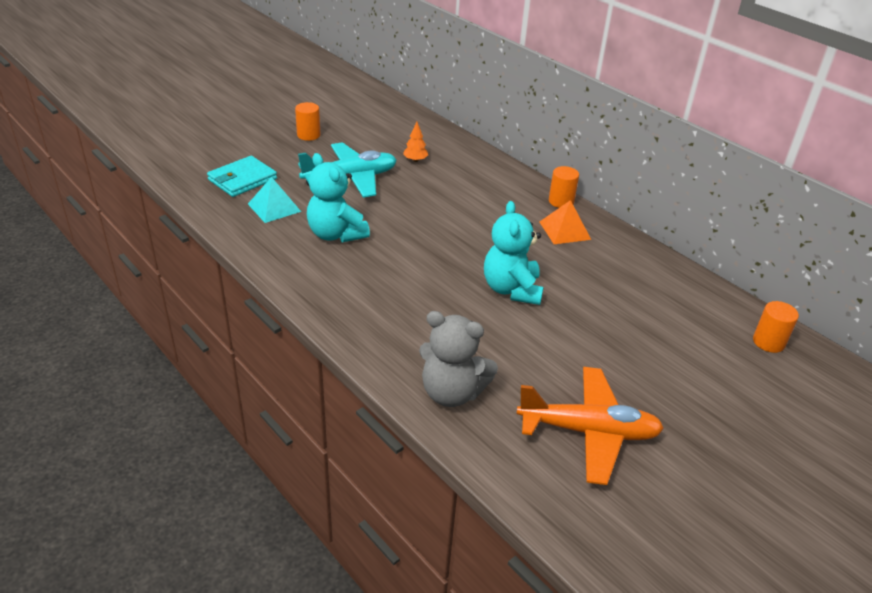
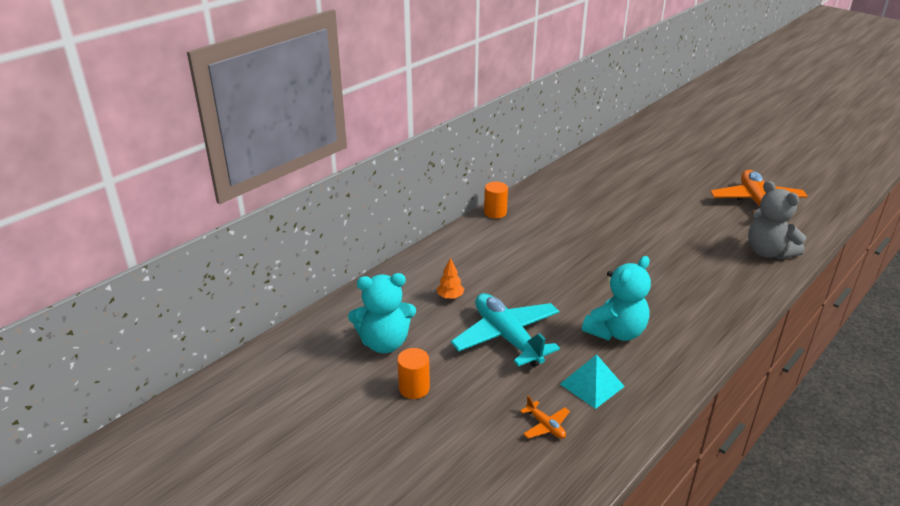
camera: 95 degrees left, 5 degrees down
(242, 179) = (545, 426): turquoise wallet -> orange plane
(452, 392) = (768, 252): grey teddy bear -> grey teddy bear turned 135 degrees clockwise
(512, 289) = (636, 232): turquoise teddy bear -> turquoise teddy bear (384, 343)
(564, 230) = (540, 211): orange pyramid -> none
(768, 342) = (626, 145): orange cylinder -> none

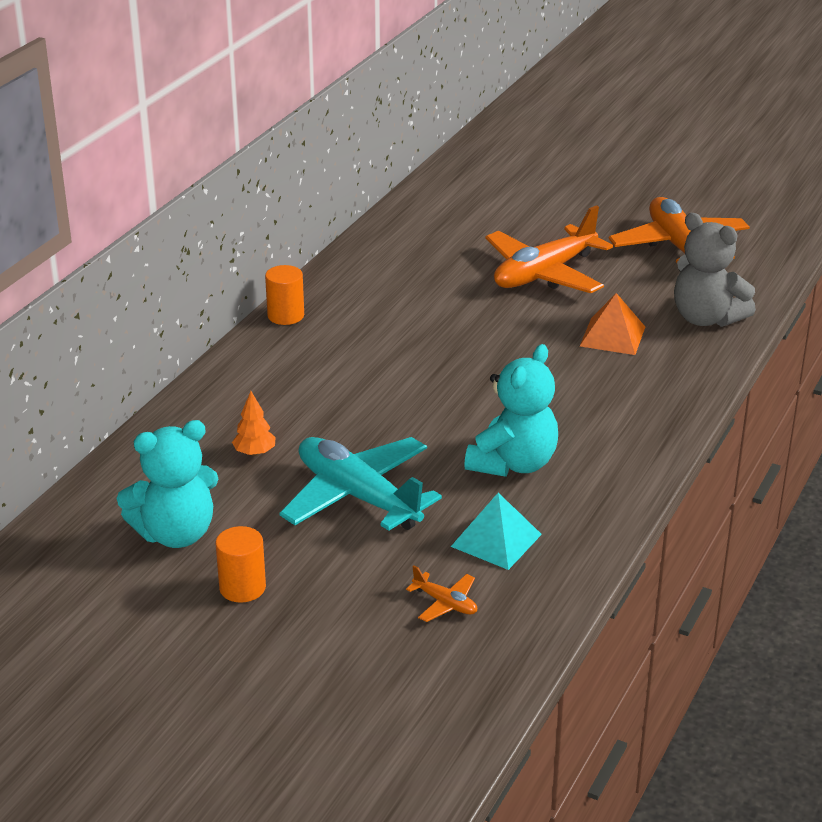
camera: 15 degrees left, 0 degrees up
(664, 208) = (544, 274): none -> orange plane
(701, 255) = (612, 336): none -> orange pyramid

